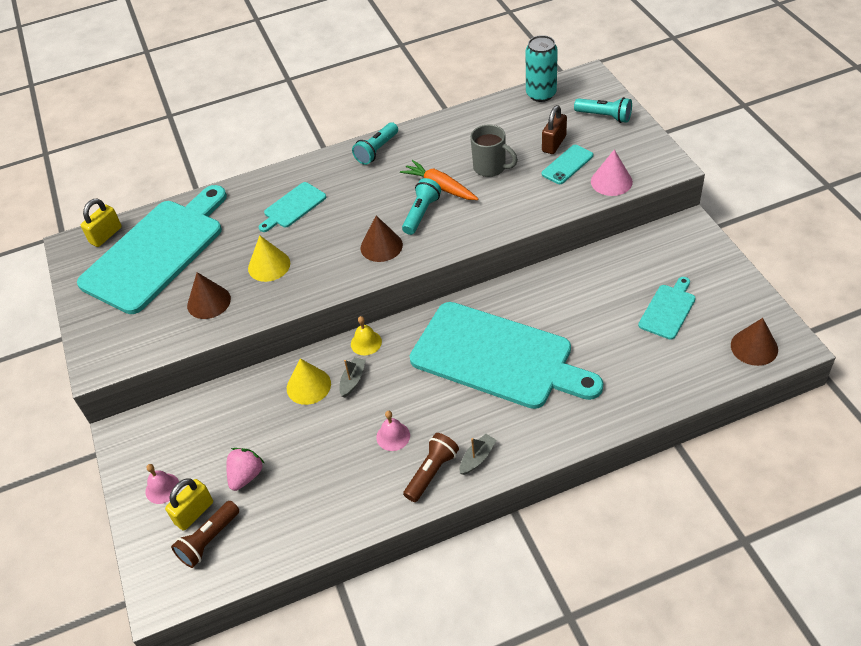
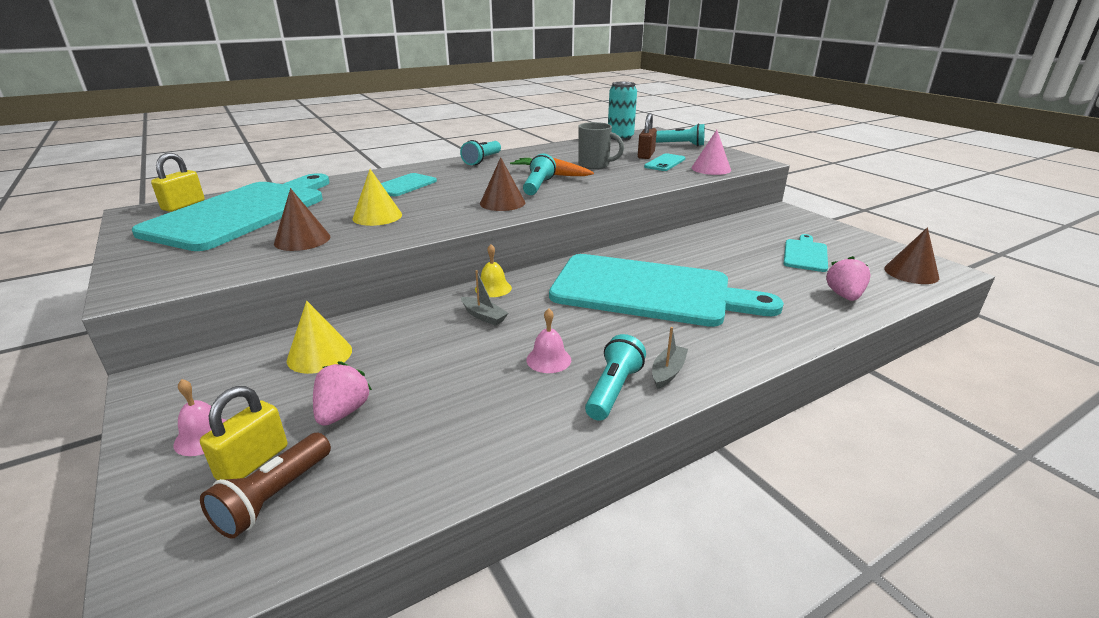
camera: 15 degrees left, 20 degrees down
(308, 386) = (428, 323): yellow cone -> yellow cone (319, 355)
(353, 380) = (484, 316): grey boat -> grey boat turned 120 degrees clockwise
(432, 472) = (613, 390): brown flashlight -> turquoise flashlight
(668, 377) = (844, 296): none -> pink strawberry

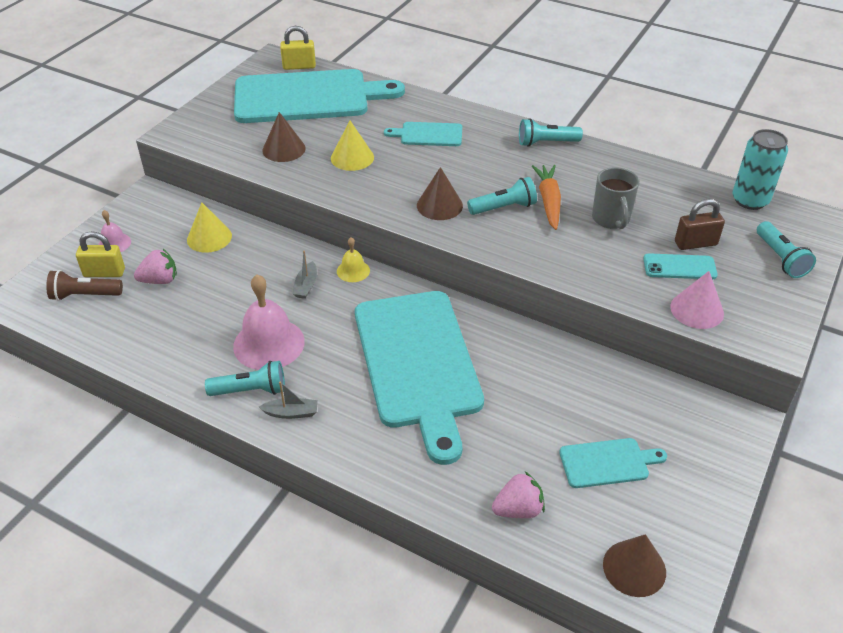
camera: 60 degrees right, 15 degrees up
(548, 359) = (269, 343): pink bell -> pink bell, size x1.96

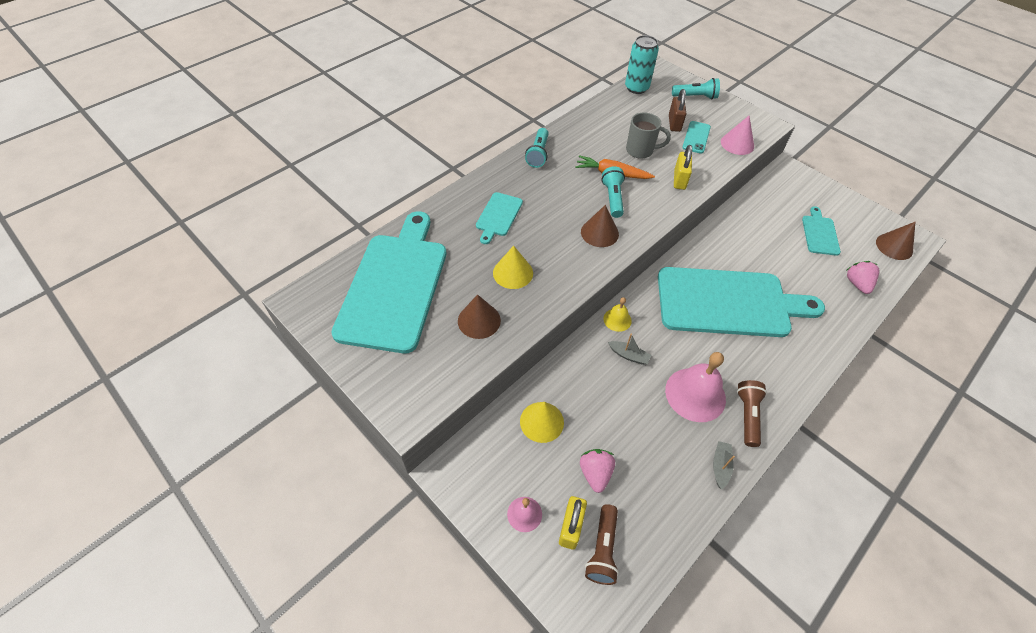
camera: 75 degrees left, 10 degrees up
(251, 390) = (747, 415): turquoise flashlight -> brown flashlight
(291, 413) = (773, 391): grey boat -> grey boat (720, 466)
(299, 66) = (331, 282): yellow padlock -> yellow padlock (679, 180)

